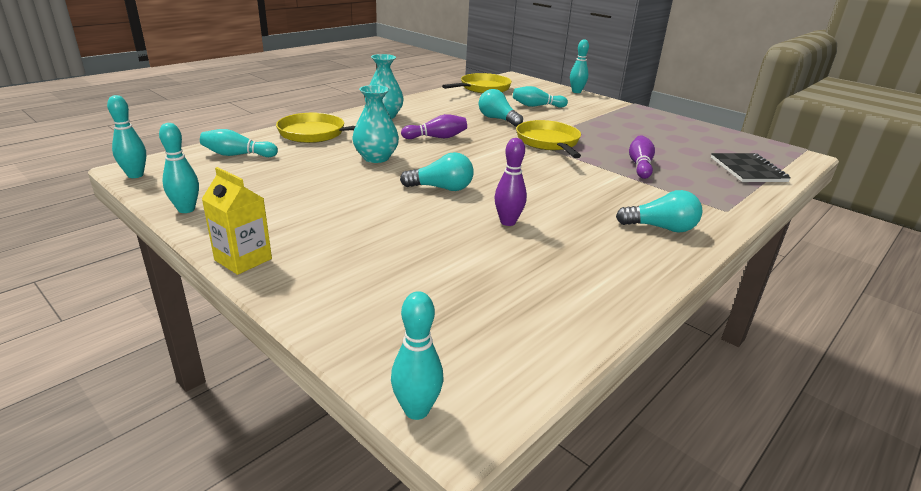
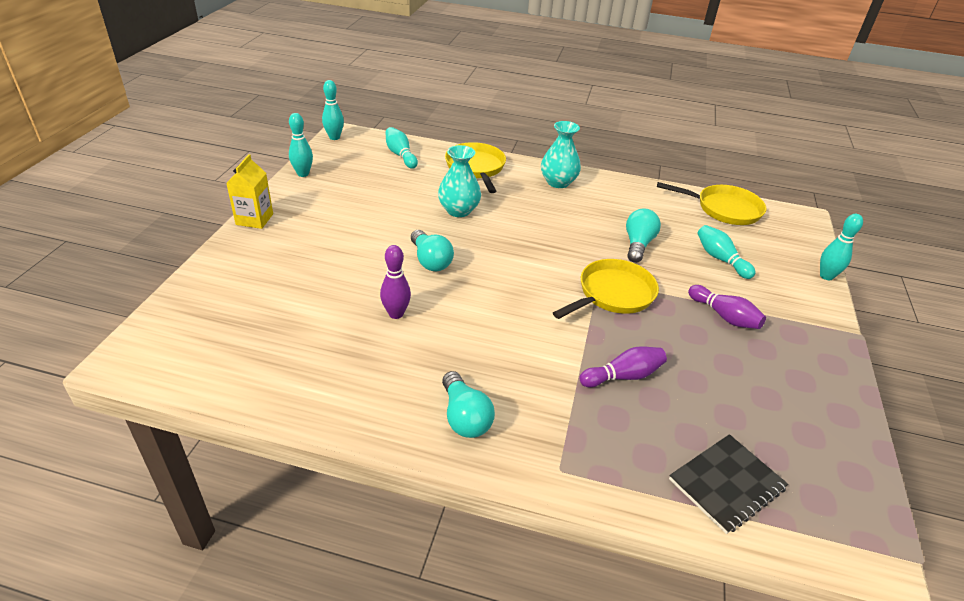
camera: 60 degrees right, 10 degrees up
(416, 410) = (127, 340): turquoise bowling pin -> none
(436, 137) = (540, 225): purple bowling pin -> purple bowling pin (724, 316)

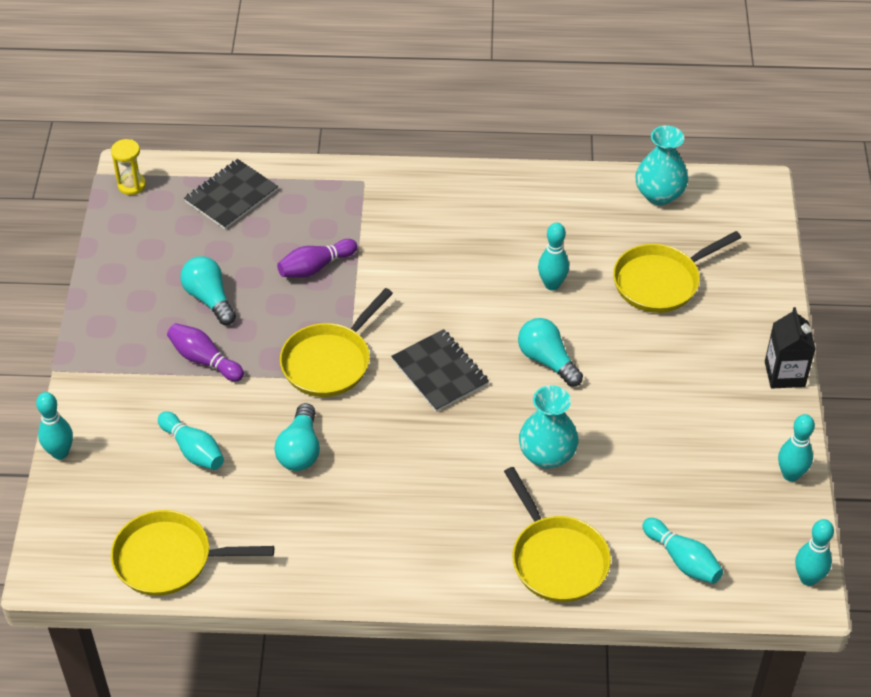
camera: 170 degrees right, 10 degrees up
(254, 219) = (784, 374): yellow carton -> black carton
(296, 296) = (661, 281): none -> yellow pan
(396, 314) = (552, 284): purple bowling pin -> turquoise bowling pin
(464, 417) = (449, 203): turquoise light bulb -> turquoise light bulb (209, 299)
(521, 270) = (440, 372): none -> black notebook
(558, 182) = (424, 557): turquoise vase -> turquoise vase (659, 194)
(863, 530) = (132, 185): none -> yellow hourglass

